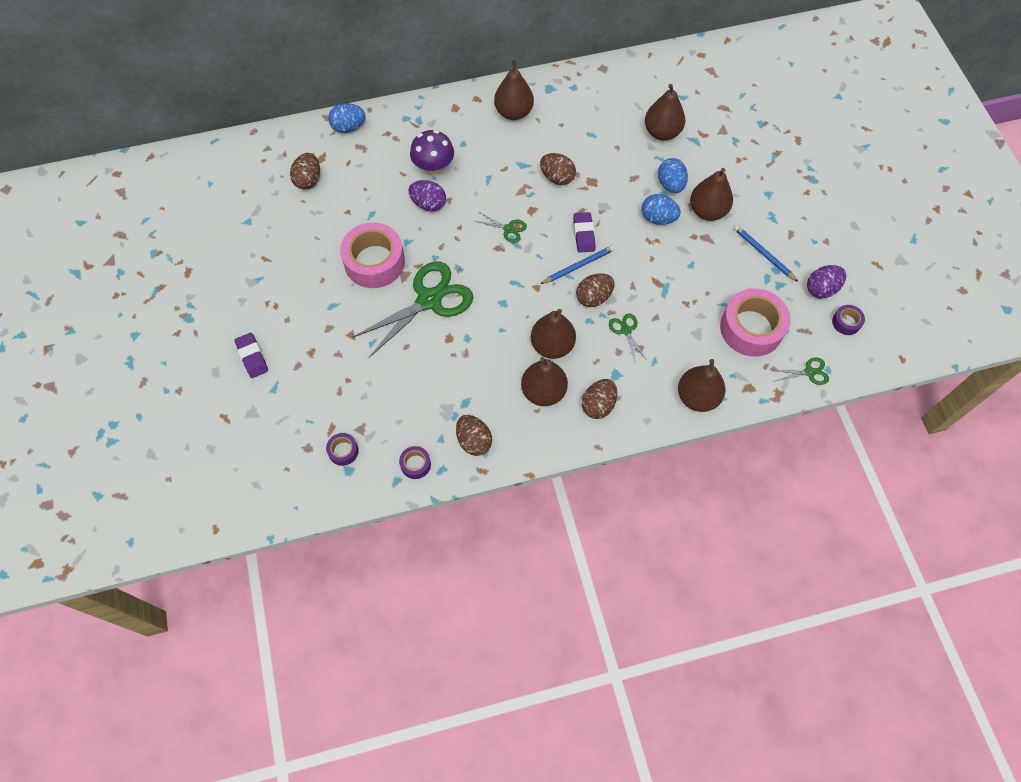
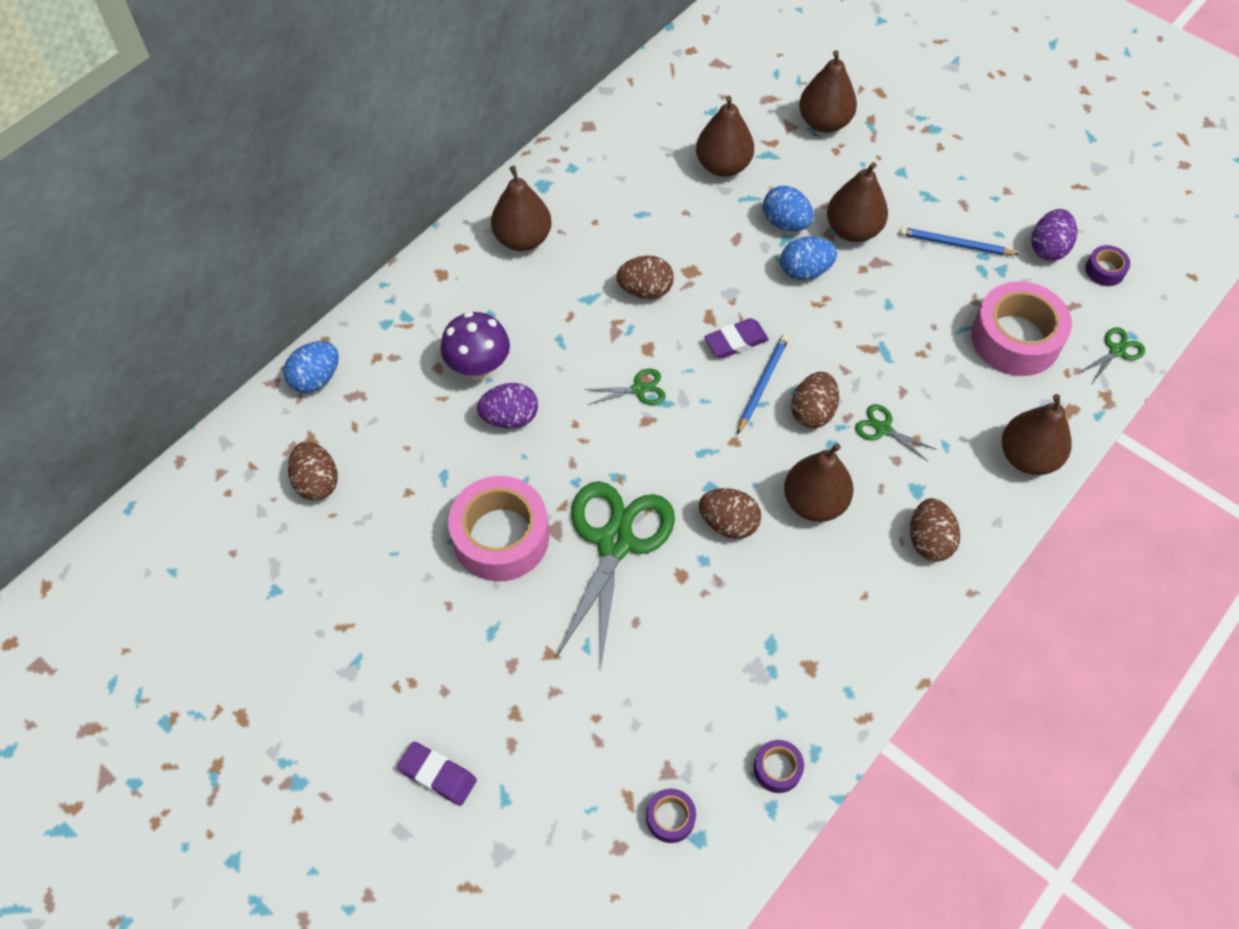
camera: 35 degrees left, 5 degrees down
(474, 441) = (823, 687): brown egg -> brown egg (728, 523)
(543, 391) = (852, 567): brown pear -> brown pear (824, 122)
(583, 234) = (736, 341): purple eraser -> purple eraser turned 75 degrees counterclockwise

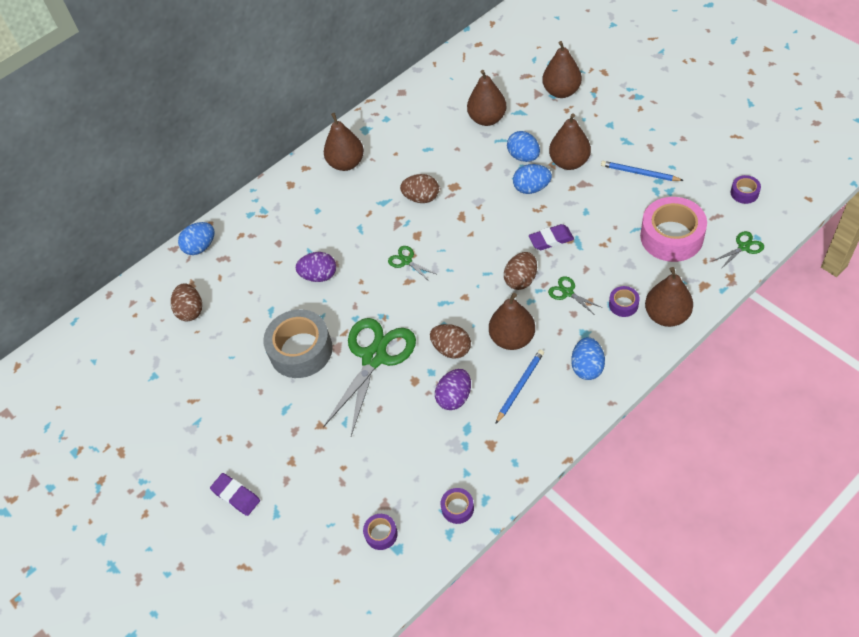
camera: 15 degrees right, 5 degrees down
(479, 368) = (304, 244): purple mushroom -> none
(501, 537) = (301, 350): pink tape -> grey tape
(639, 389) = (406, 261): green scissors -> green scissors turned 135 degrees counterclockwise
(736, 341) = (476, 232): purple eraser -> purple eraser (551, 240)
(762, 384) = (490, 260): blue pencil -> blue pencil (520, 386)
(929, 540) = (587, 367): brown egg -> blue egg
(965, 443) = (623, 304): none -> purple tape
(1048, 248) = (706, 177): purple egg -> purple egg (454, 397)

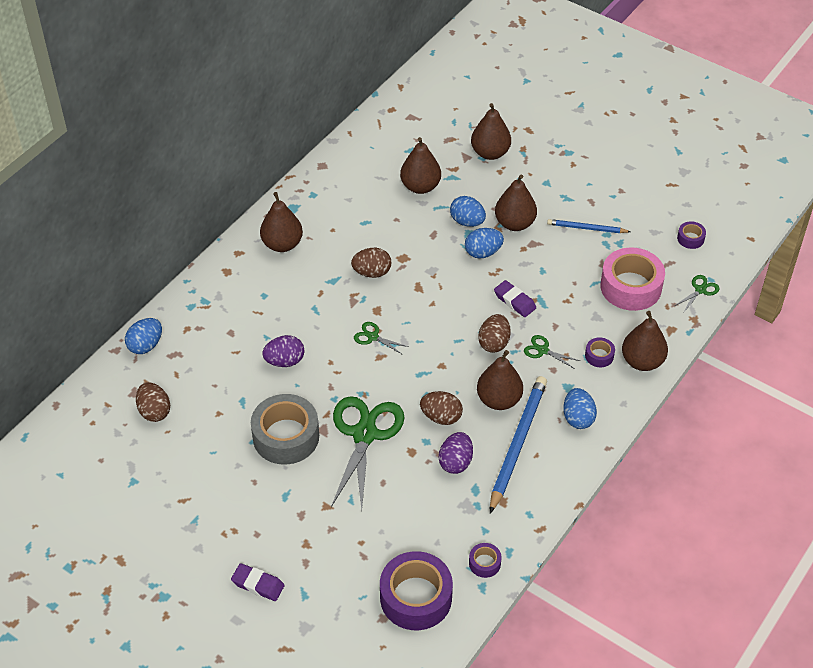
camera: 20 degrees left, 5 degrees down
(381, 534) = (416, 597): purple tape -> purple tape, size x2.21
(520, 386) = (517, 443): blue pencil -> blue pencil, size x1.83
(551, 240) = (514, 301): purple eraser -> purple eraser turned 75 degrees clockwise

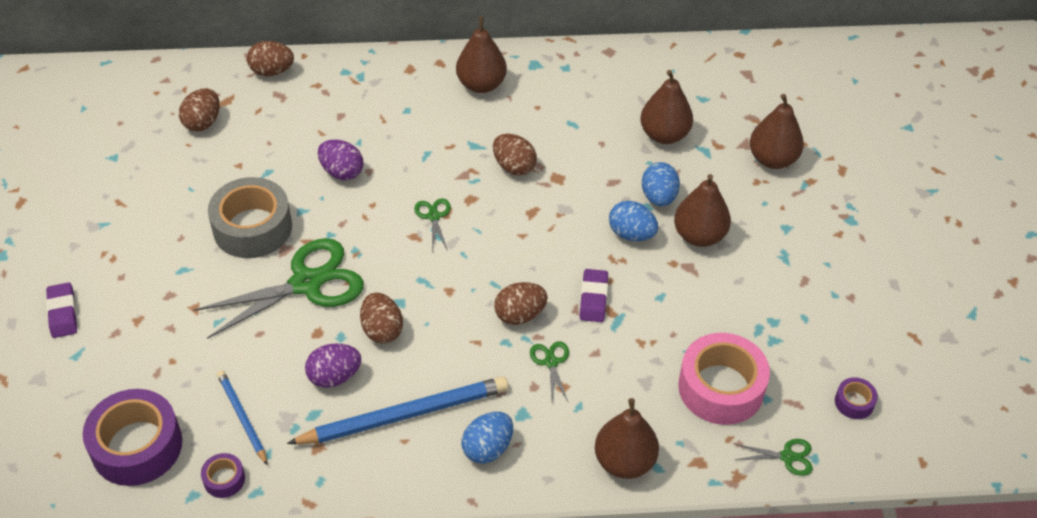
camera: 50 degrees right, 0 degrees up
(145, 345) = (272, 71): blue egg -> brown egg
(499, 400) = (448, 364): brown pear -> none
(586, 228) = (761, 299): blue pencil -> blue pencil (242, 417)
(599, 356) = (593, 416): purple tape -> none

